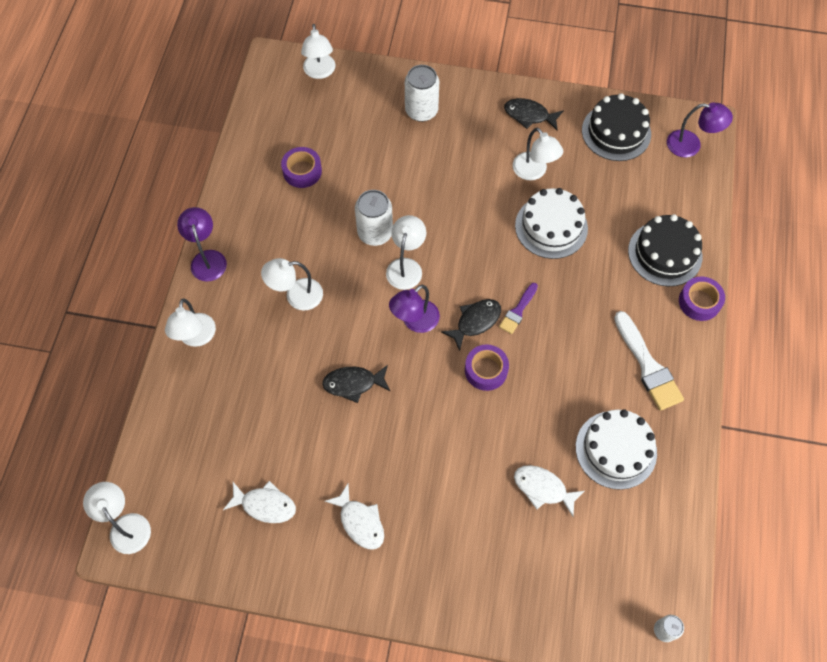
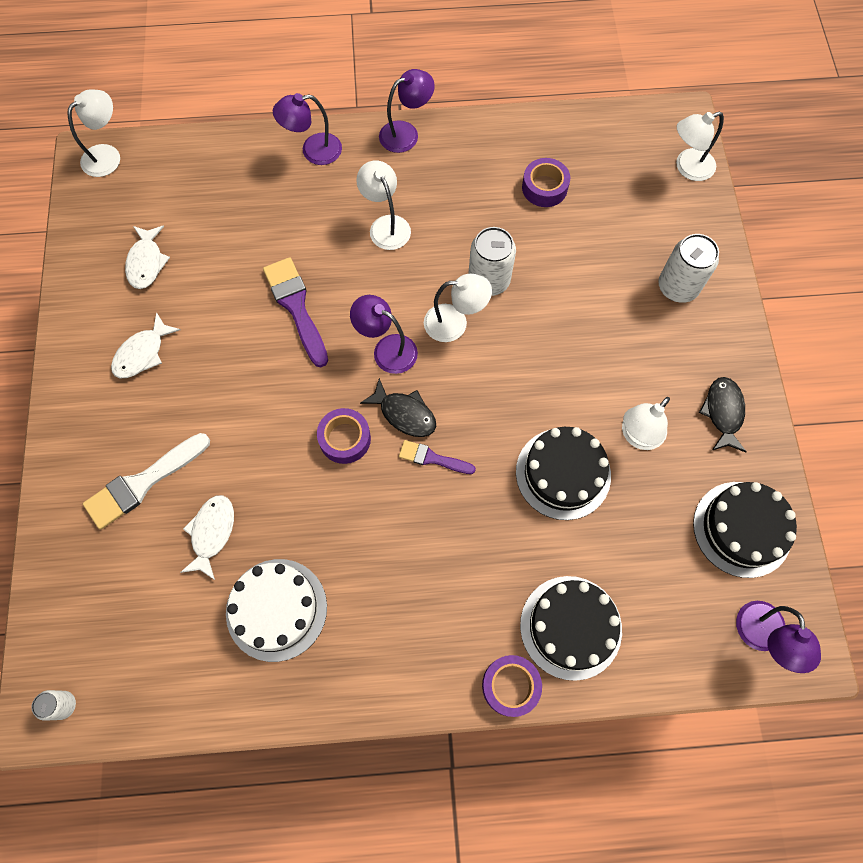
camera: 75 degrees right, 5 degrees up
(196, 337) = (313, 151): white lamp -> purple lamp
(353, 383) = (296, 307): black fish -> purple brush
(551, 227) = (563, 473): white cake -> black cake
(648, 365) = (398, 630): white brush -> white brush (143, 483)

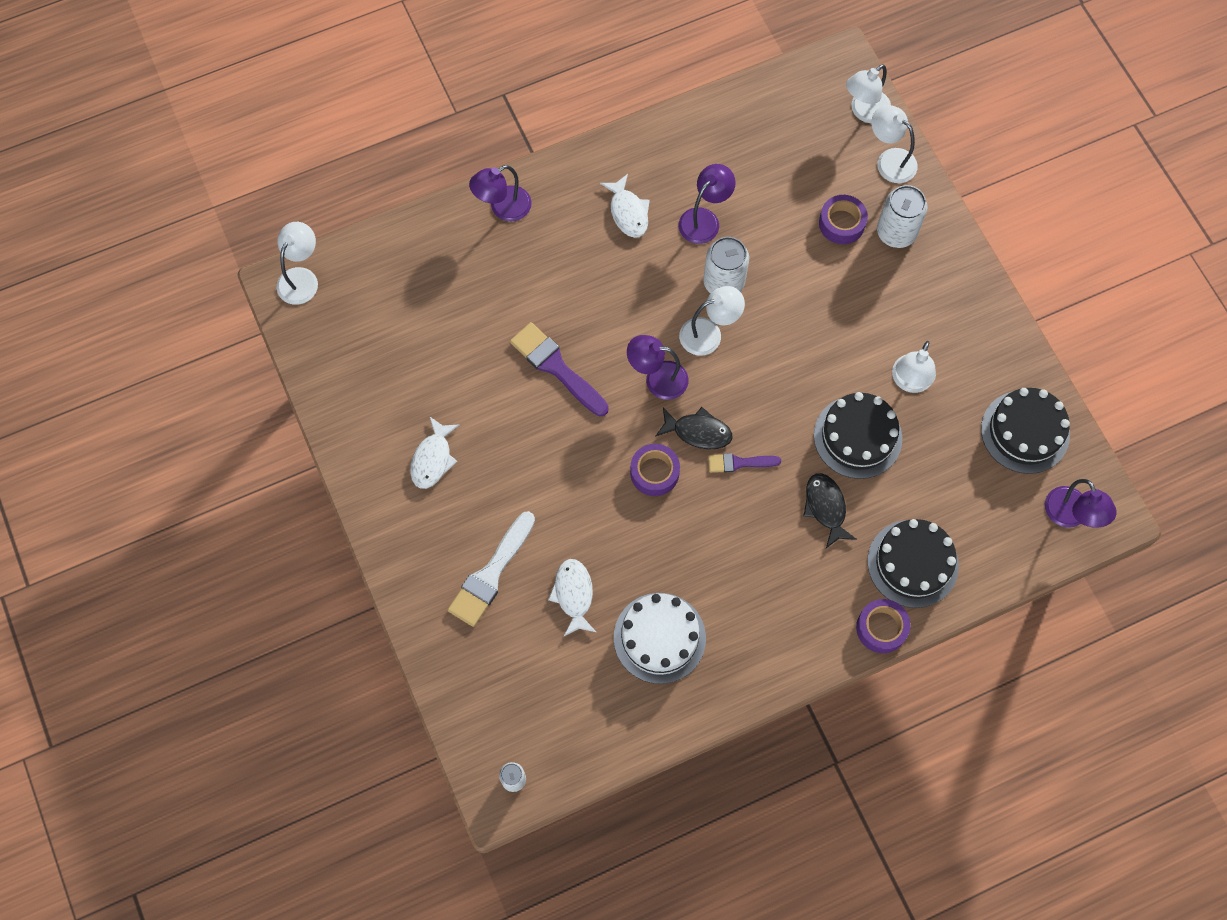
camera: 20 degrees left, 0 degrees up
(146, 262) = (394, 372): white fish -> white fish (628, 212)
(386, 225) = (606, 260): white lamp -> white lamp (890, 160)
(406, 133) = (585, 161): purple lamp -> purple lamp (704, 219)
(544, 188) = (739, 174): purple tape -> purple tape (841, 223)
(723, 412) = (975, 336): black fish -> black fish (826, 507)

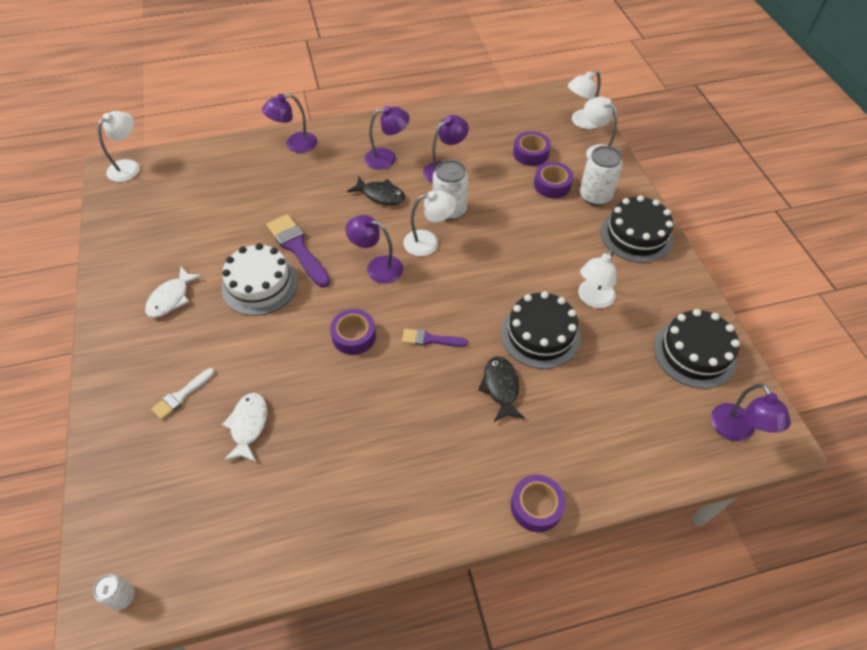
camera: 10 degrees right, 15 degrees down
(491, 574) = (181, 395): white brush -> white brush, size x0.58
(628, 212) = (387, 158): white fish -> purple lamp
(659, 638) = (315, 478): white cake -> white cake (260, 285)
(698, 432) = (400, 310): black fish -> black fish (381, 195)
(808, 176) = (530, 153): none -> purple tape
(912, 563) = (576, 449): black cake -> black cake (636, 235)

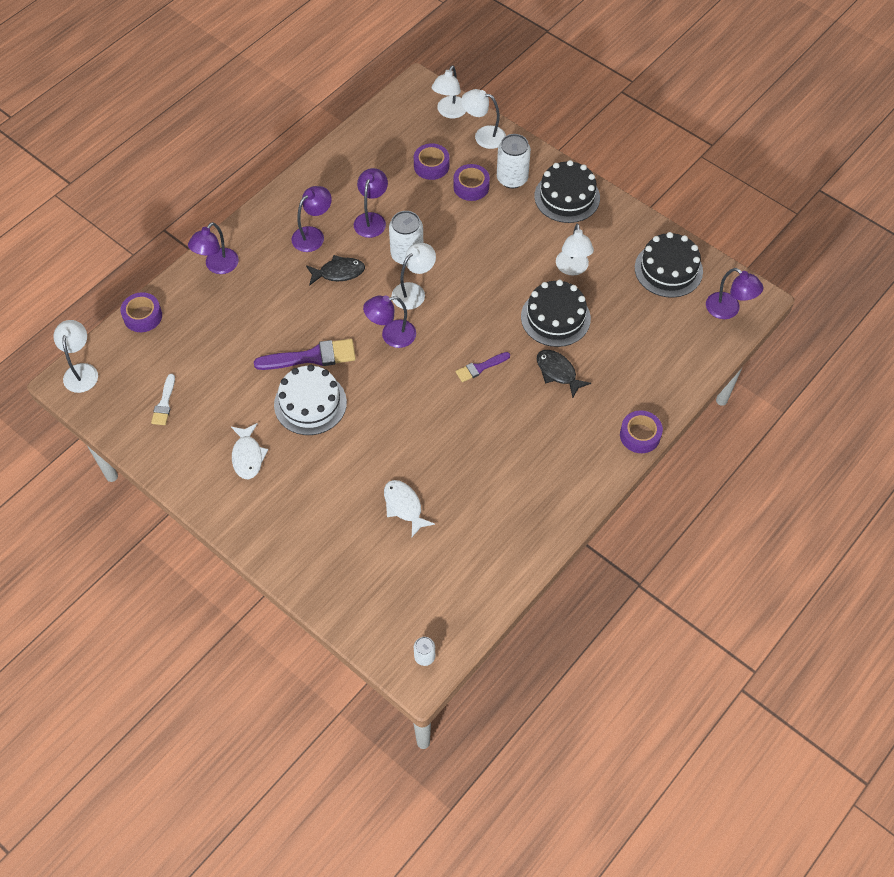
camera: 35 degrees left, 5 degrees up
(181, 395) = (333, 518): white brush -> white brush (164, 403)
(297, 248) = (311, 357): purple brush -> purple brush turned 150 degrees clockwise
(354, 336) = (421, 398): purple tape -> purple tape (143, 316)

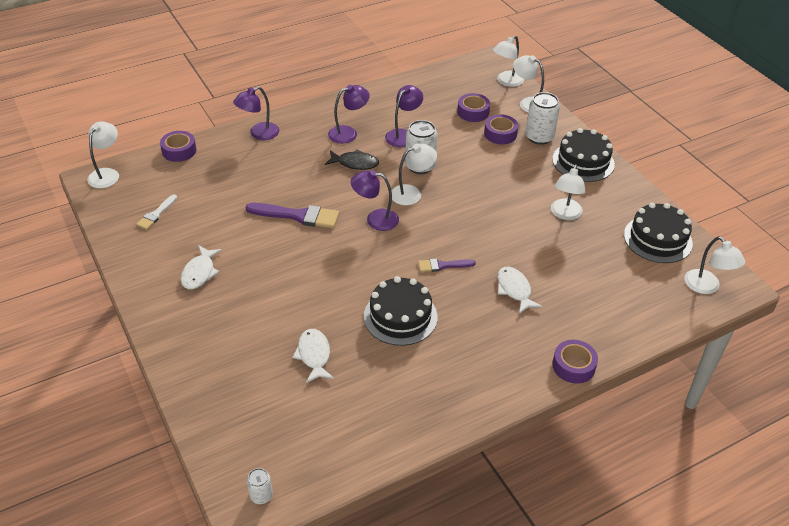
camera: 20 degrees right, 15 degrees down
(310, 403) = (276, 249): white cake -> none
(555, 317) = (532, 246): black cake -> black cake (400, 316)
(558, 372) = (514, 290): black fish -> white fish
(728, 310) = (706, 287): purple lamp -> white lamp

